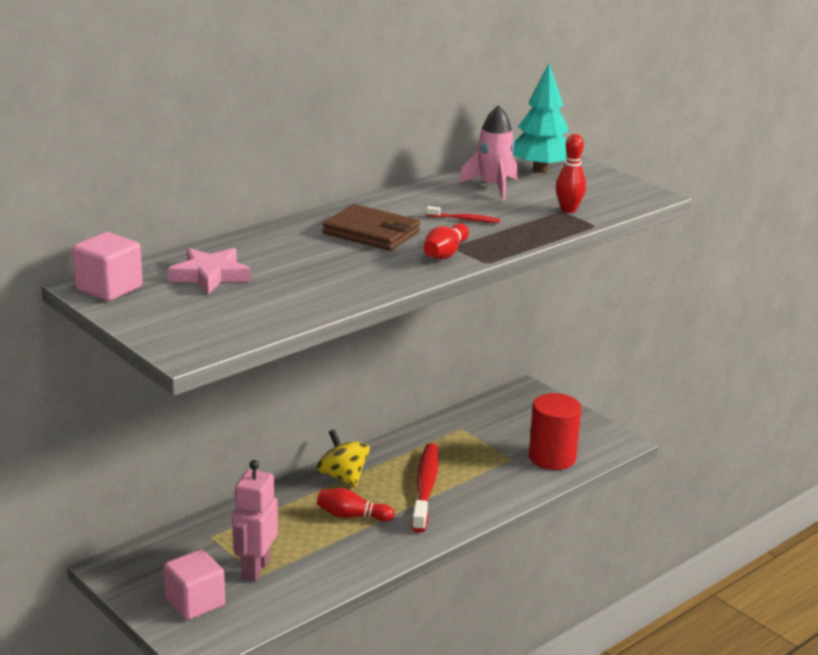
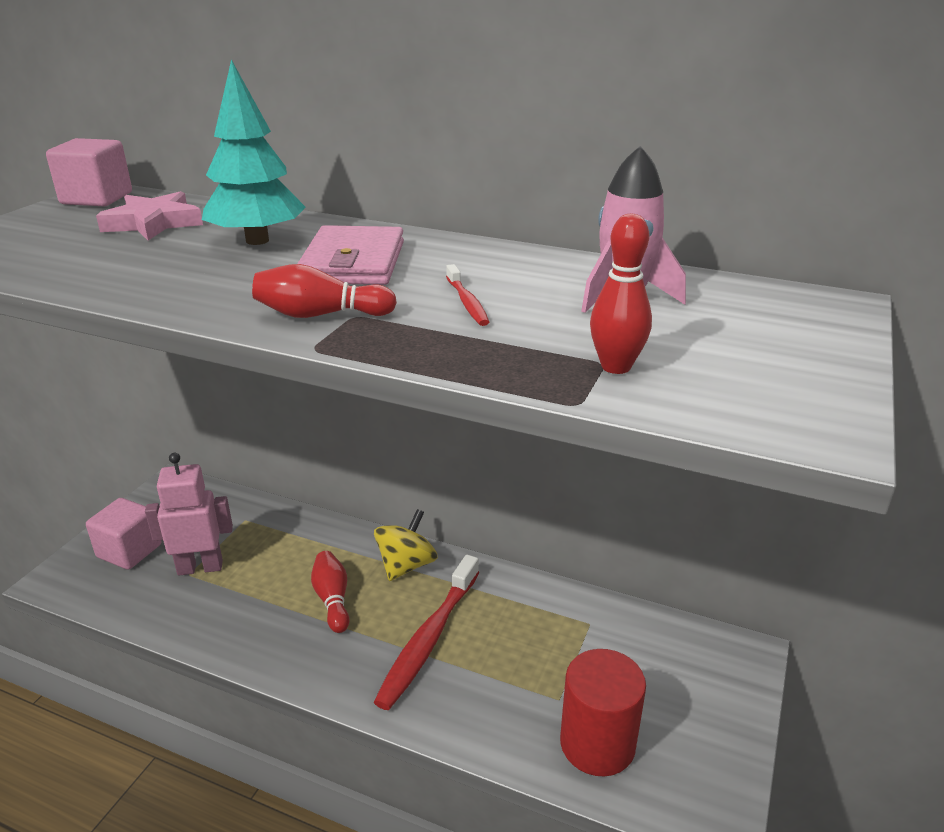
camera: 65 degrees right, 5 degrees up
(371, 233) = (353, 262): brown wallet -> pink wallet
(425, 488) = (429, 638): red toothbrush -> red toothbrush turned 135 degrees clockwise
(540, 170) = (756, 312): turquoise tree -> turquoise tree (257, 240)

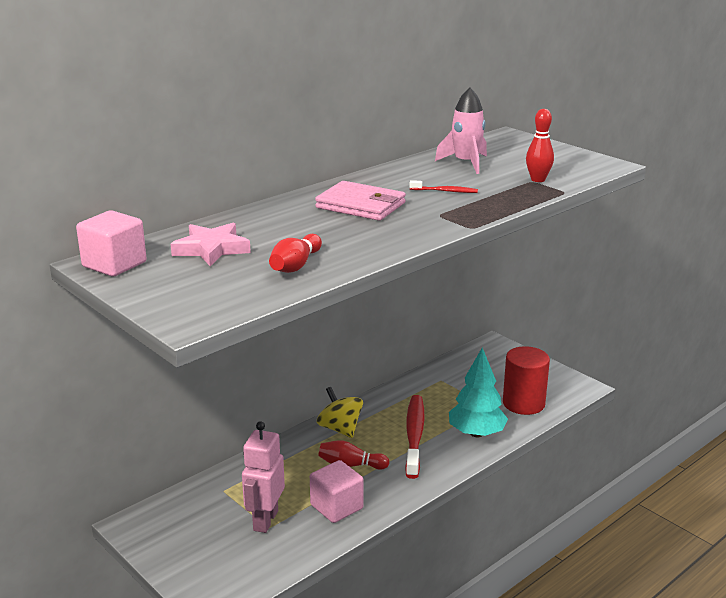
camera: 65 degrees left, 5 degrees down
(129, 551) = (210, 556): pink cube -> pink cube (336, 507)
(257, 240) = (291, 223): turquoise tree -> turquoise tree (476, 433)
(321, 315) = (431, 221): red bowling pin -> red bowling pin (295, 266)
(429, 638) = (414, 436): red toothbrush -> red toothbrush turned 135 degrees counterclockwise

